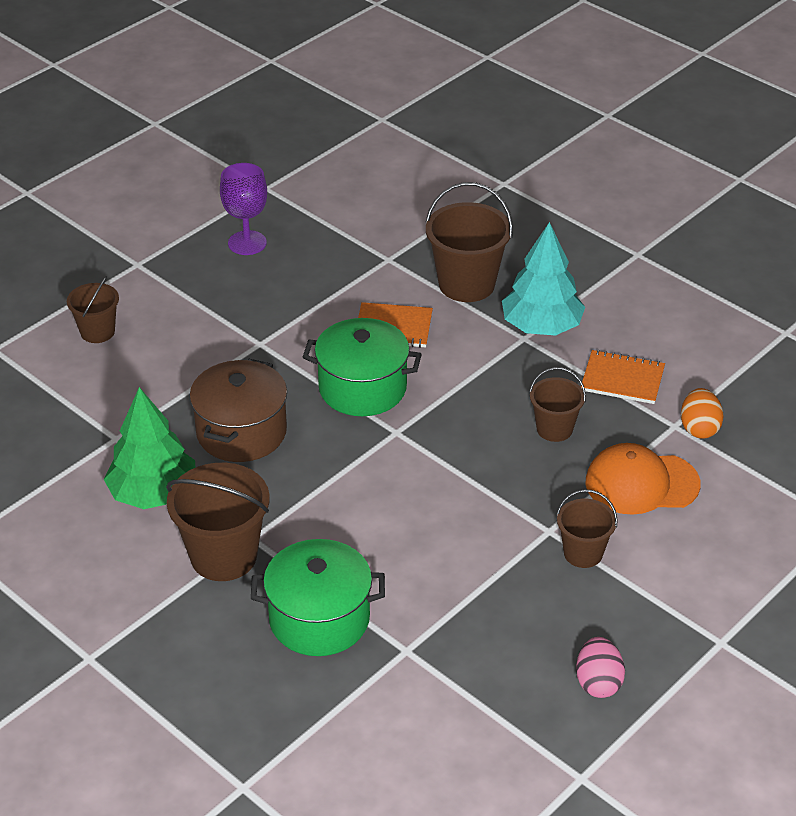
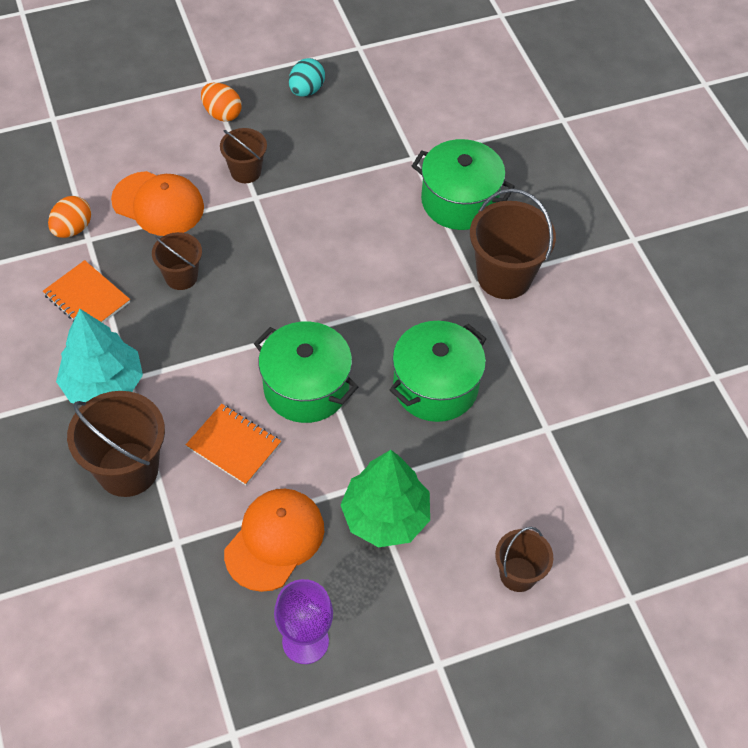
camera: 155 degrees left, 15 degrees up
(153, 494) = (536, 356): green tree -> green tree (385, 516)
(241, 432) = (435, 386): brown pot -> green pot
(312, 285) = (274, 540): none -> orange cap
(598, 682) = (306, 90): pink egg -> turquoise egg
(669, 608) = (222, 114): none -> orange egg

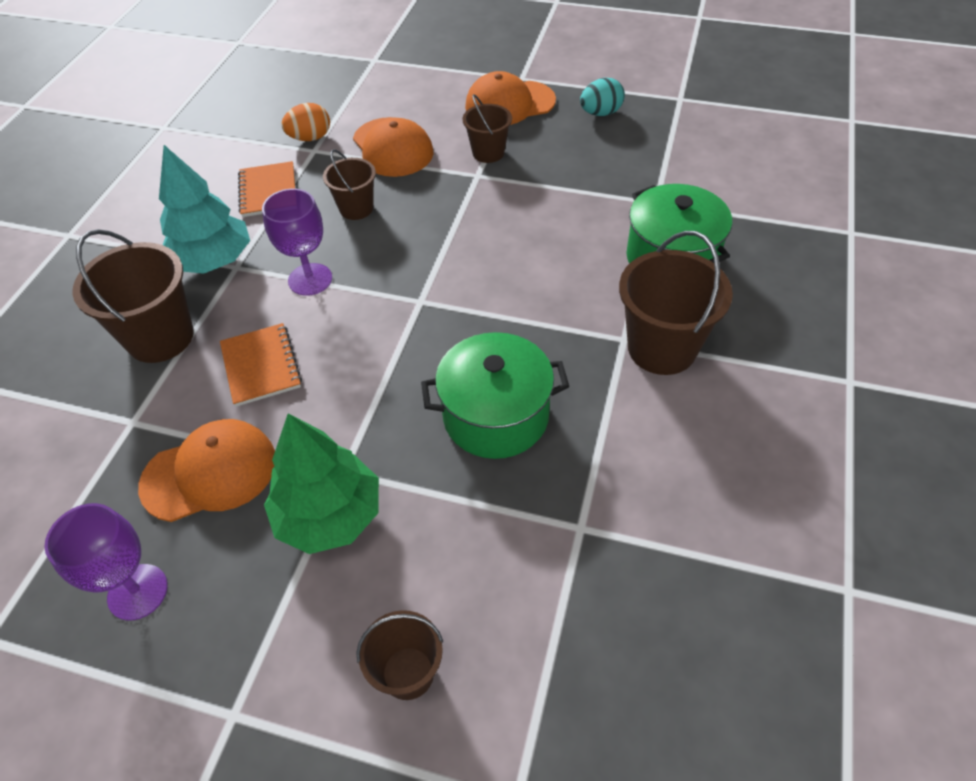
camera: 40 degrees right, 5 degrees down
(203, 357) = (310, 279): none -> purple goblet
(222, 114) = (509, 104): orange egg -> orange cap
(306, 387) = (372, 350): green pot -> none

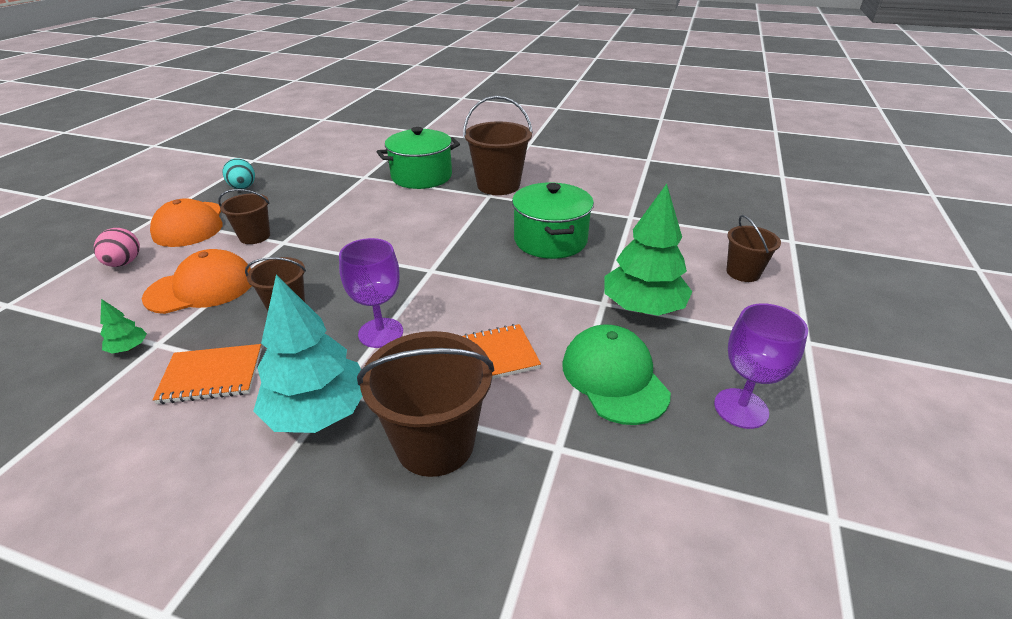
camera: 90 degrees left, 15 degrees down
(210, 473) = (614, 377): orange cap -> green cap
(310, 138) = (128, 348): orange egg -> green tree
(435, 91) = (124, 263): none -> pink egg

